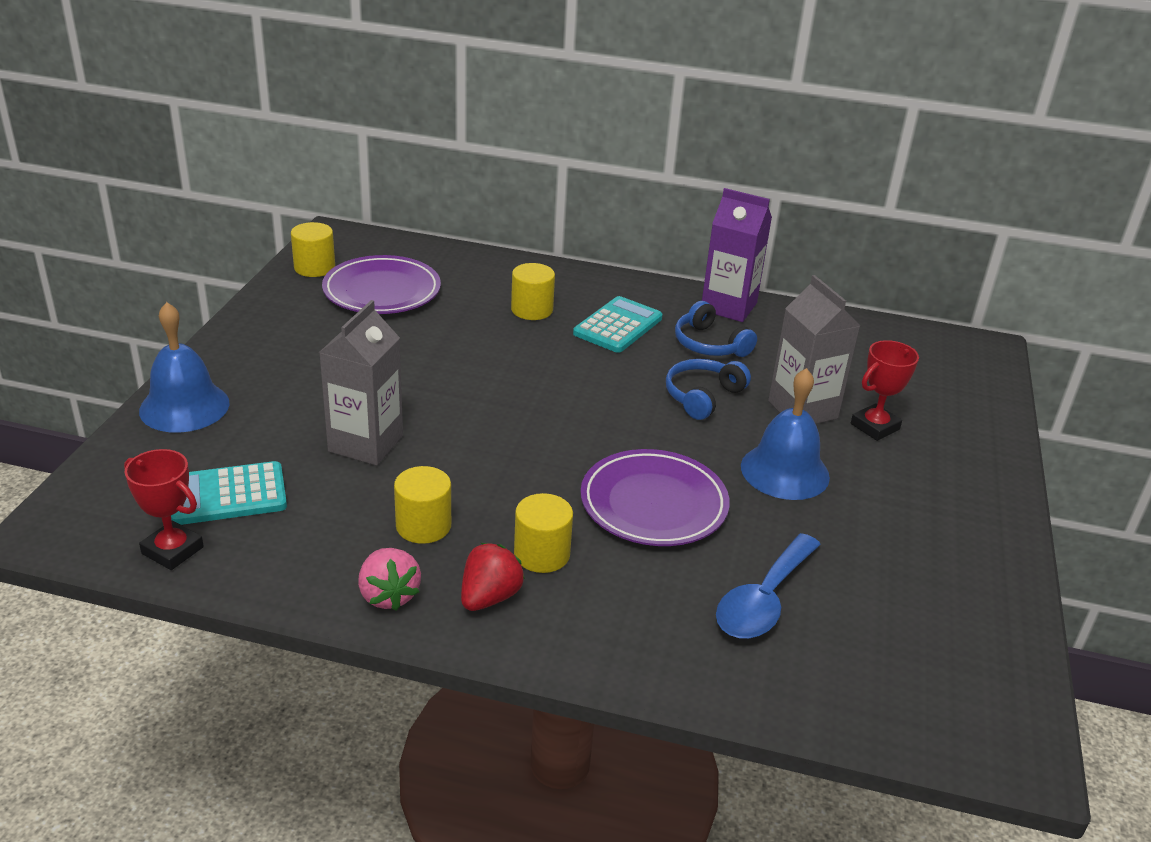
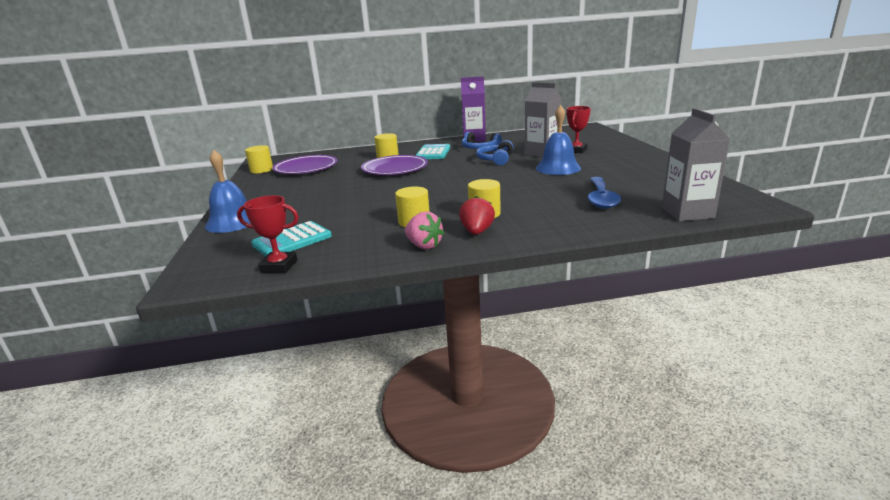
camera: 20 degrees left, 10 degrees down
(366, 443) = (351, 207): grey carton -> grey carton (687, 213)
(653, 504) = (515, 188): purple plate -> purple plate (395, 169)

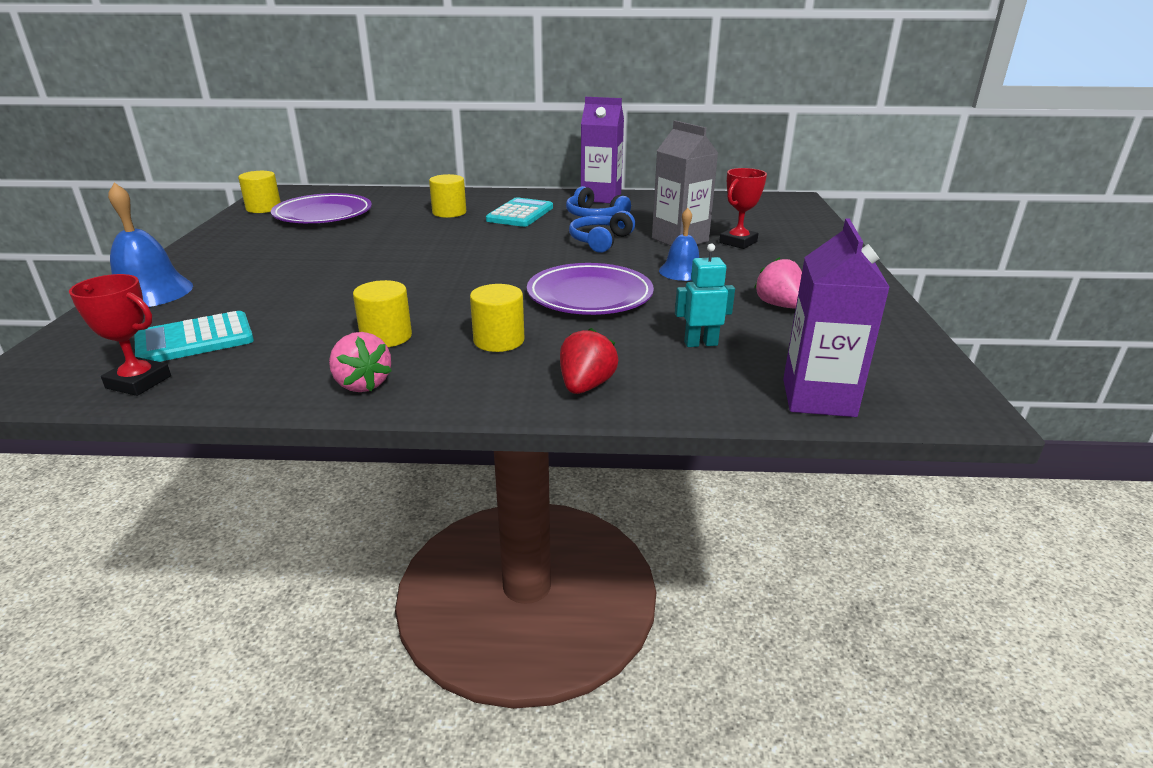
camera: 10 degrees right, 5 degrees up
(395, 169) = (441, 235): purple plate -> purple plate (589, 296)
(477, 232) = (459, 373): red strawberry -> red strawberry (586, 386)
(558, 168) = (682, 271): blue bell -> blue bell, size x0.64
(601, 199) = (700, 343): blue spoon -> turquoise robot
(627, 176) = (779, 305): none -> pink strawberry
(687, 213) = (818, 398): grey carton -> purple carton

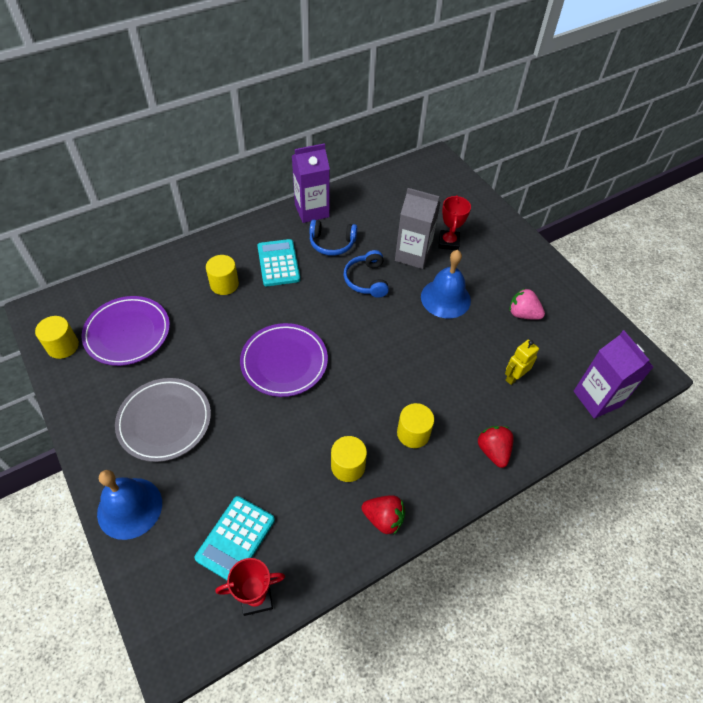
camera: 35 degrees left, 25 degrees up
(267, 260) = (165, 421): none -> grey plate
(362, 384) = (383, 519): pink strawberry -> red strawberry
(589, 296) = (419, 356): purple plate -> purple plate (284, 362)
(682, 271) = (445, 298): blue bell -> blue bell, size x1.56
(700, 343) = (514, 377): turquoise robot -> yellow robot

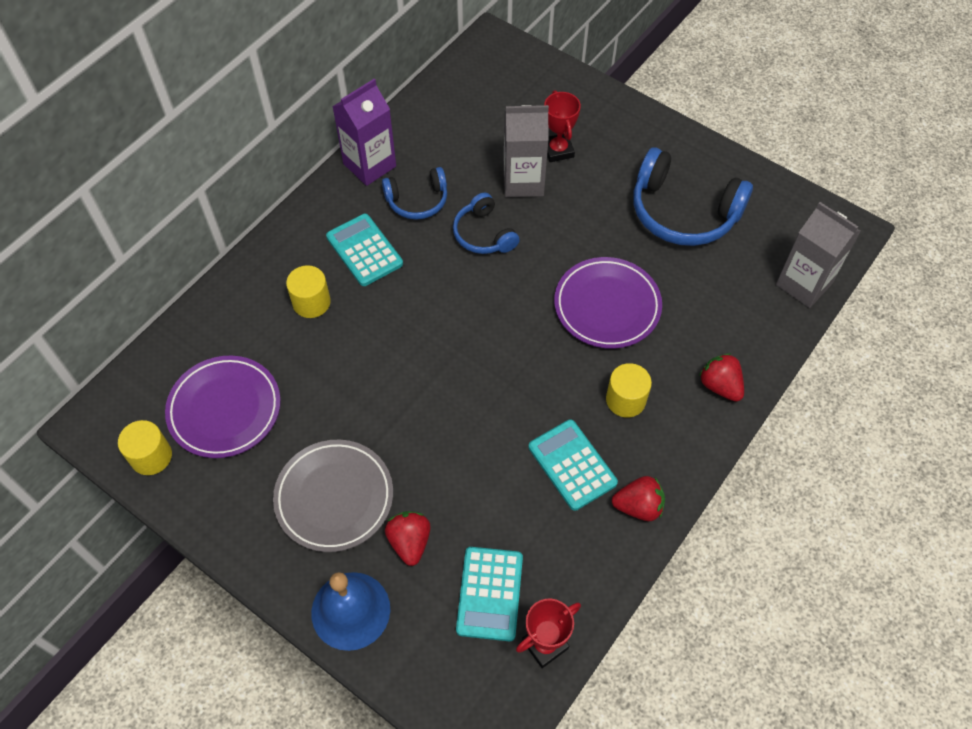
camera: 20 degrees left, 5 degrees up
(199, 475) = (410, 542): none -> red strawberry
(284, 362) = (438, 373): purple plate -> purple plate (607, 306)
(348, 466) = (572, 465): yellow cylinder -> turquoise calculator
(445, 298) = (587, 224): blue bell -> none
(514, 377) = (706, 292): yellow robot -> none
(523, 314) = (683, 212): pink strawberry -> blue headphones
(597, 399) = (804, 284): purple carton -> grey carton

